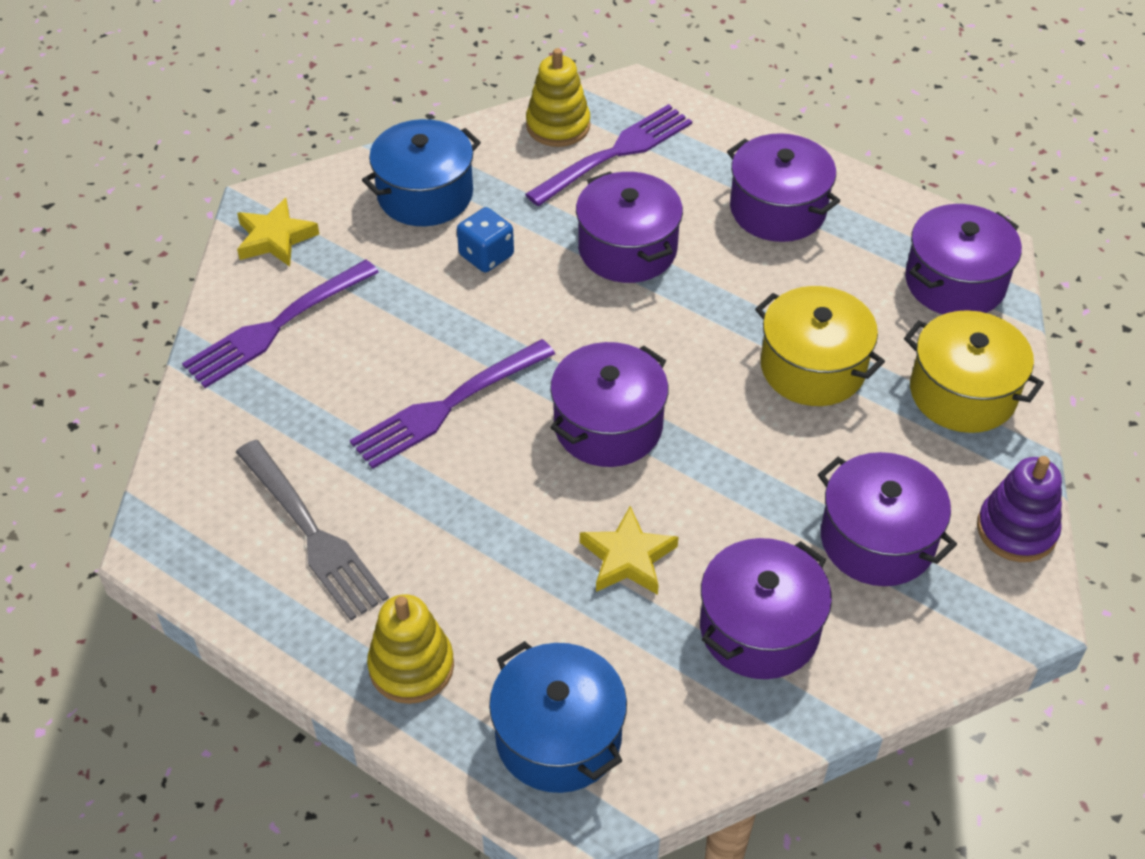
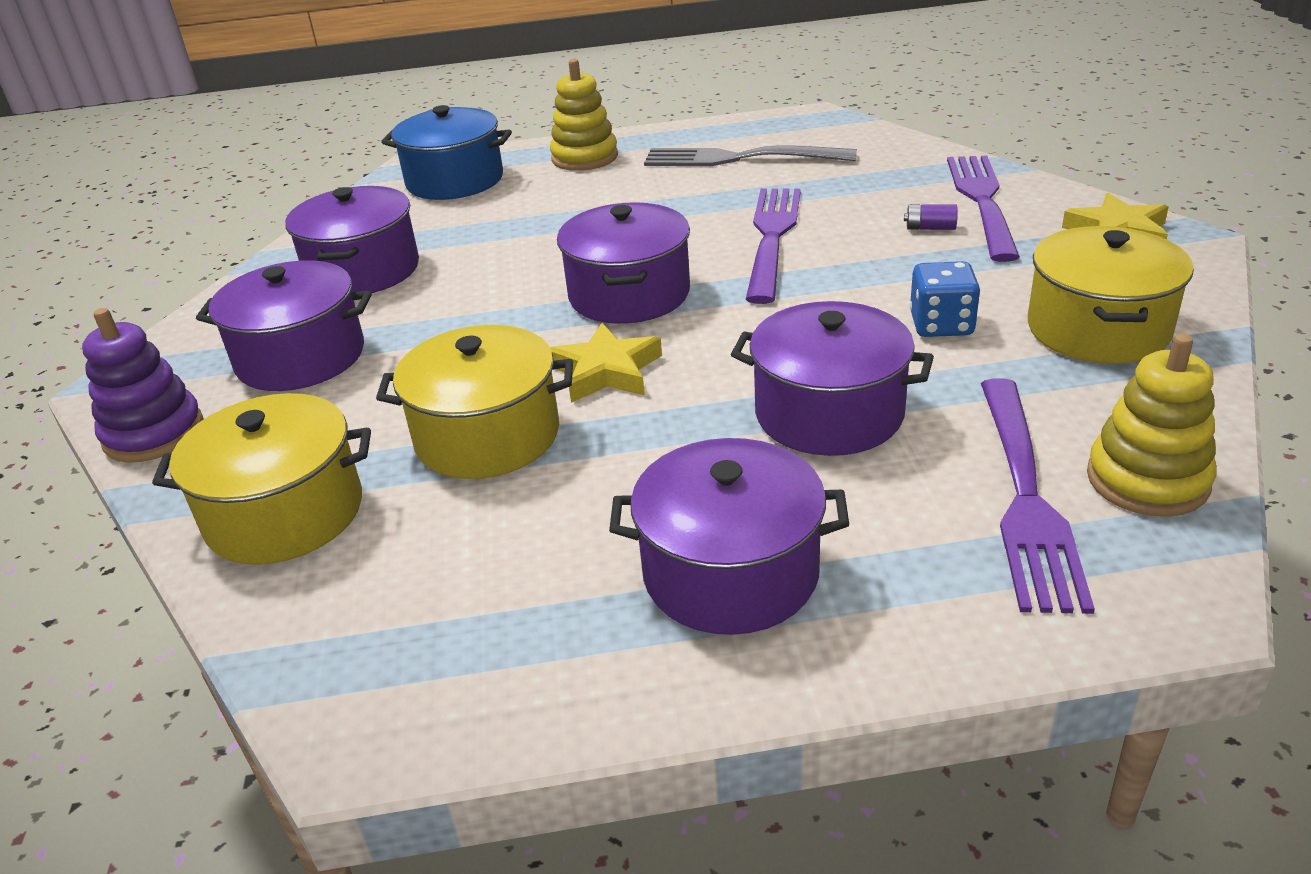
camera: 140 degrees right, 15 degrees down
(350, 330) = (930, 228): none -> purple battery
(425, 194) = (1098, 329): blue pot -> yellow pot
(628, 558) = (508, 249): yellow star -> yellow star (606, 371)
(955, 282) = (383, 640): purple pot -> none

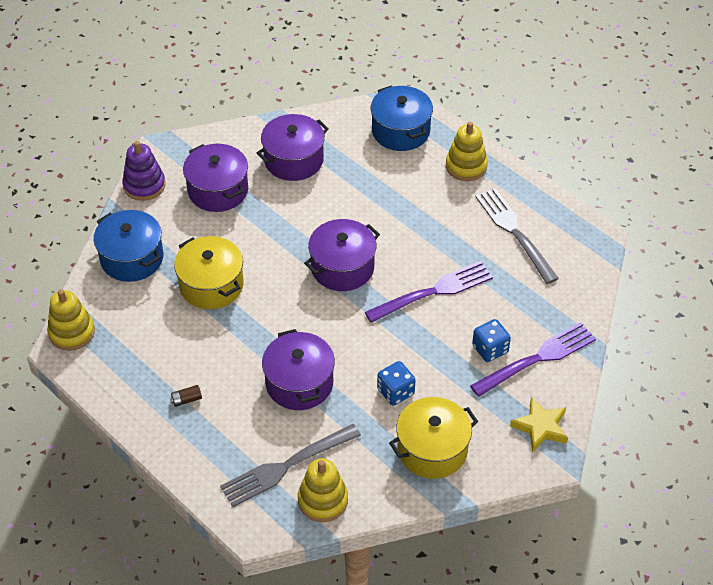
camera: 50 degrees right, 15 degrees up
(285, 513) = (132, 258): yellow pot -> blue pot
(340, 692) = (72, 332): none -> yellow stacking toy
(606, 371) = (278, 295): yellow star -> none
(730, 573) = (186, 400): purple pot -> brown battery
(930, 228) = (490, 349): purple battery -> blue dice
(1026, 498) = (285, 467): purple fork -> grey fork

